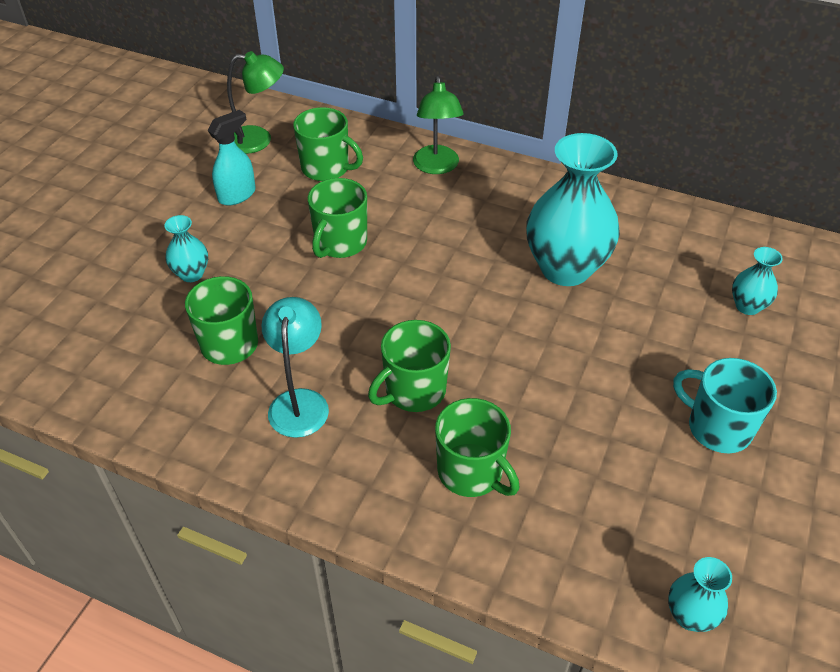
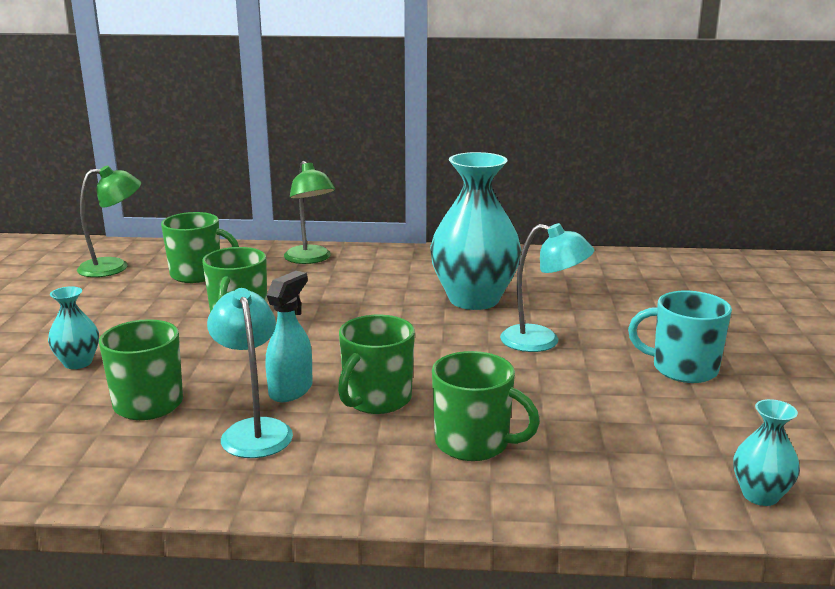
camera: 20 degrees left, 25 degrees down
(237, 195) = (107, 303): turquoise spray bottle -> turquoise spray bottle (291, 390)
(601, 350) = (542, 341): none -> turquoise lamp
(747, 306) = (649, 296): turquoise vase -> none

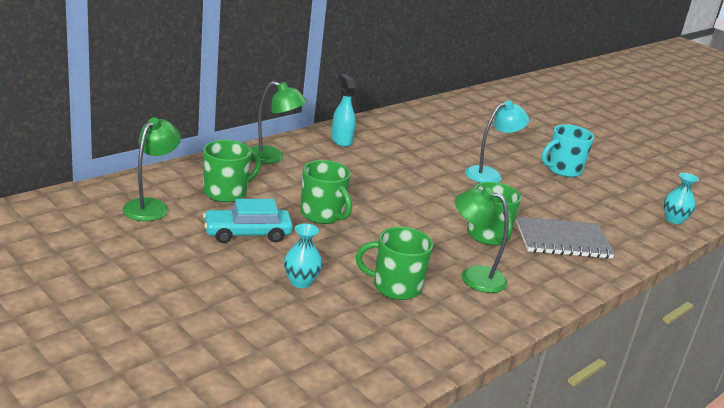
camera: 50 degrees left, 5 degrees up
(134, 310) = (247, 233): none -> turquoise car
(254, 430) = (474, 276): turquoise lamp -> green lamp
(291, 390) = (444, 248): turquoise spray bottle -> turquoise spray bottle (341, 140)
(474, 299) = (415, 158): turquoise vase -> none
(474, 443) = (562, 240): green mug -> grey notebook

